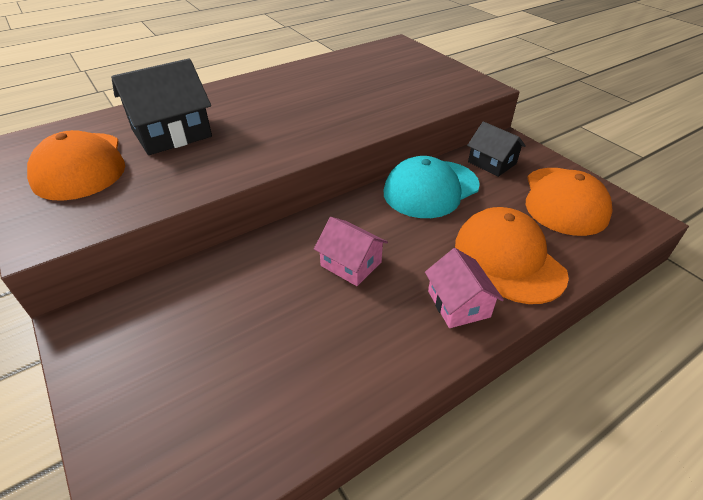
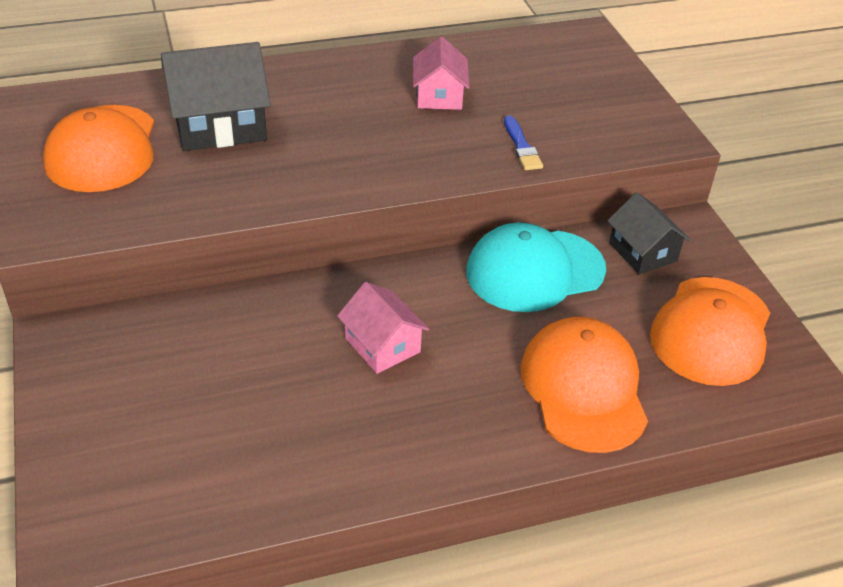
camera: 15 degrees right, 0 degrees up
(394, 108) = (521, 146): none -> blue brush
(458, 304) = (488, 426): pink house -> pink house (439, 95)

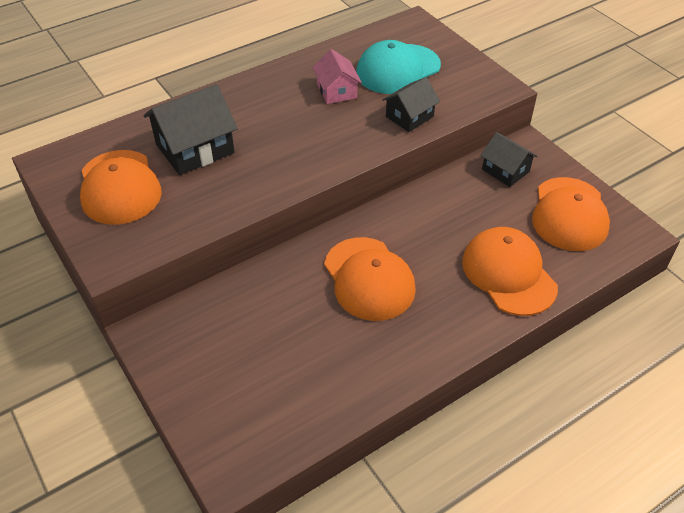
camera: 15 degrees left, 5 degrees up
(382, 345) = (369, 279): pink house -> orange cap
(521, 146) = (409, 117): blue brush -> black house
(534, 270) = (443, 201): turquoise cap -> turquoise cap (398, 69)

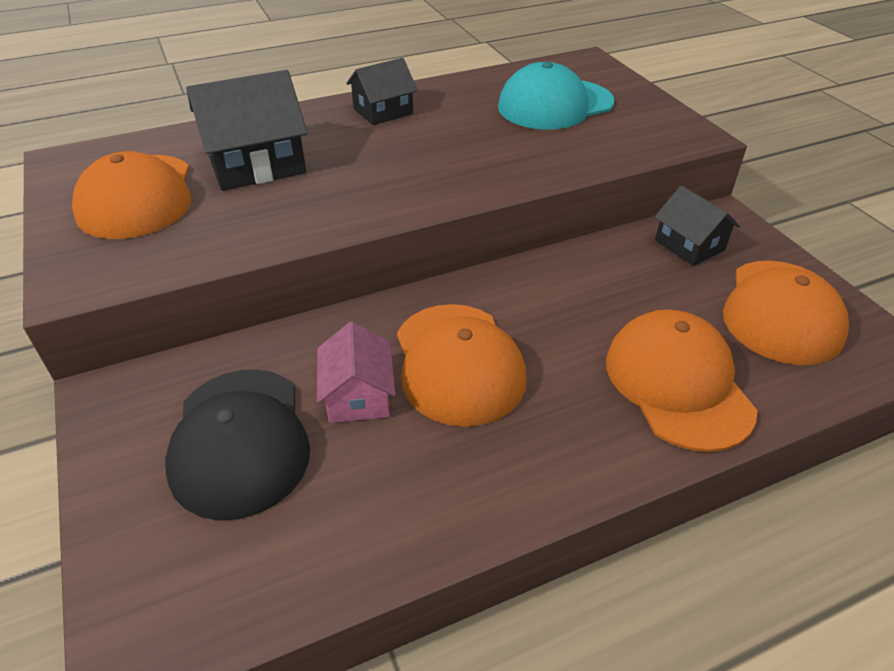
camera: 10 degrees right, 5 degrees down
(245, 350) = (240, 441): none -> black cap
(337, 91) = (467, 120): pink house -> pink house (358, 395)
(409, 117) = (559, 155): black house -> black house (383, 111)

